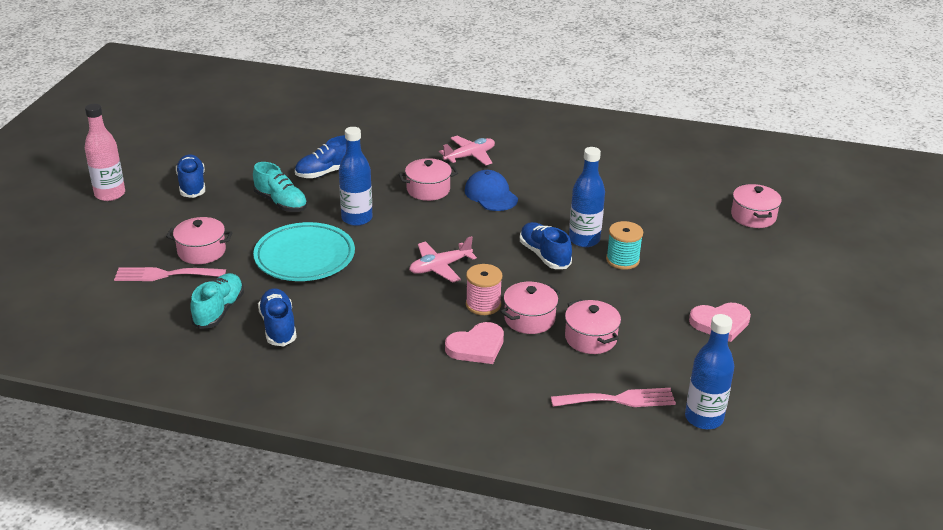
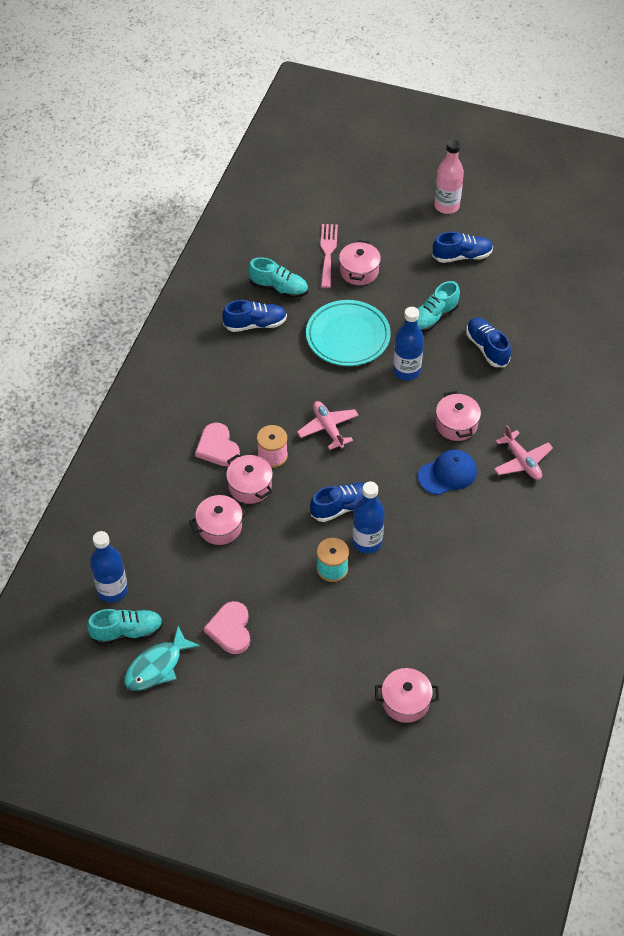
camera: 95 degrees right, 20 degrees up
(619, 399) = (142, 535): pink fork -> none
(755, 401) = (127, 632): none -> turquoise shoe
(788, 373) = (157, 666): none -> turquoise fish

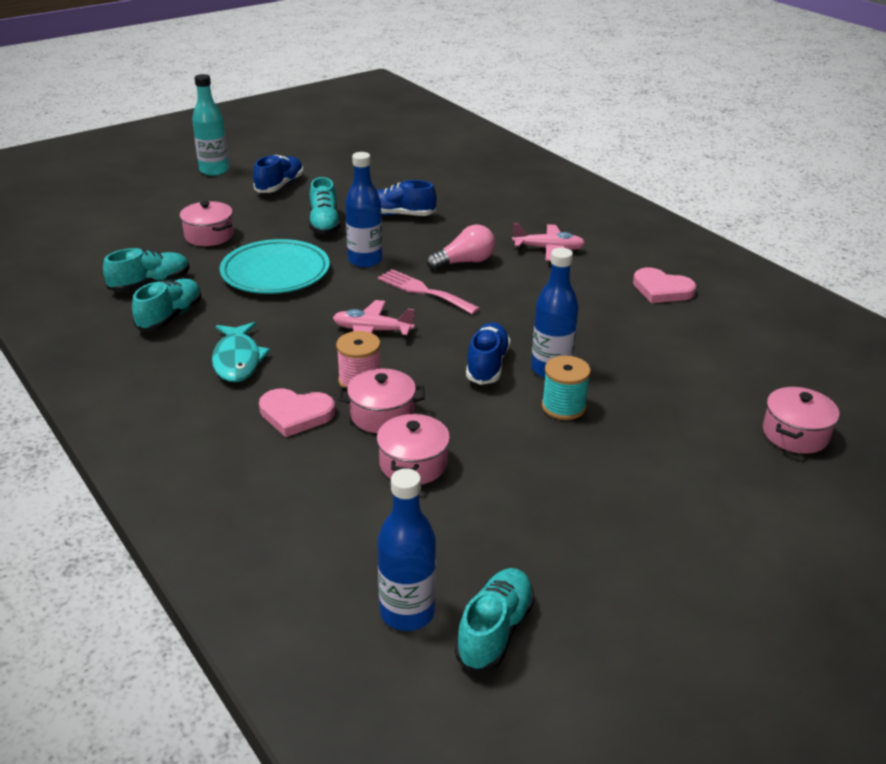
camera: 55 degrees left, 20 degrees down
(157, 666) = (582, 626): turquoise fish -> turquoise fish (238, 360)
(230, 629) = (580, 525): pink heart -> pink heart (661, 289)
(255, 324) = (170, 317): blue shoe -> turquoise shoe
(328, 252) = (158, 241): pink fork -> pink fork (424, 291)
(446, 206) = (214, 170): pink bottle -> turquoise bottle
(447, 474) = (518, 289): blue cap -> none
(456, 424) = (464, 262): pink pot -> pink light bulb

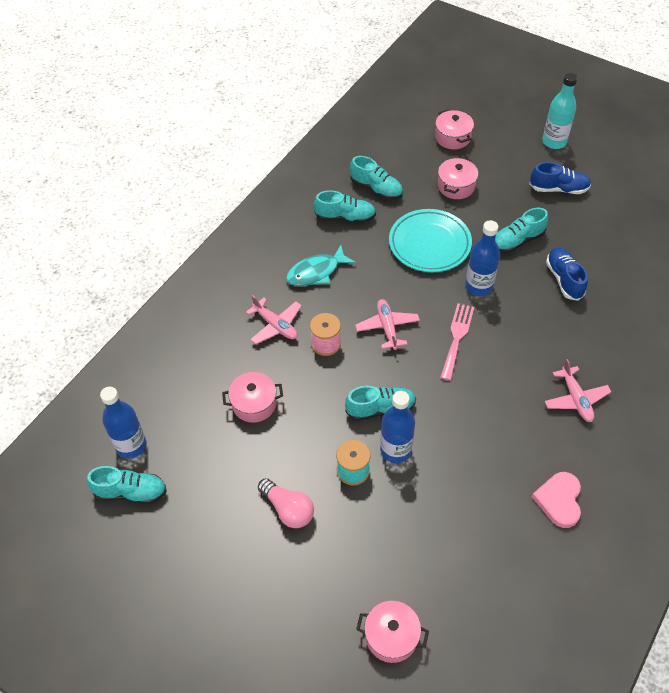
camera: 70 degrees right, 20 degrees up
(296, 414) = (275, 325): pink heart -> pink plane
(382, 415) = (295, 369): pink pot -> pink pot (452, 137)
(464, 262) = (516, 348): pink light bulb -> pink light bulb (288, 509)
(487, 365) = (380, 409): blue shoe -> turquoise shoe

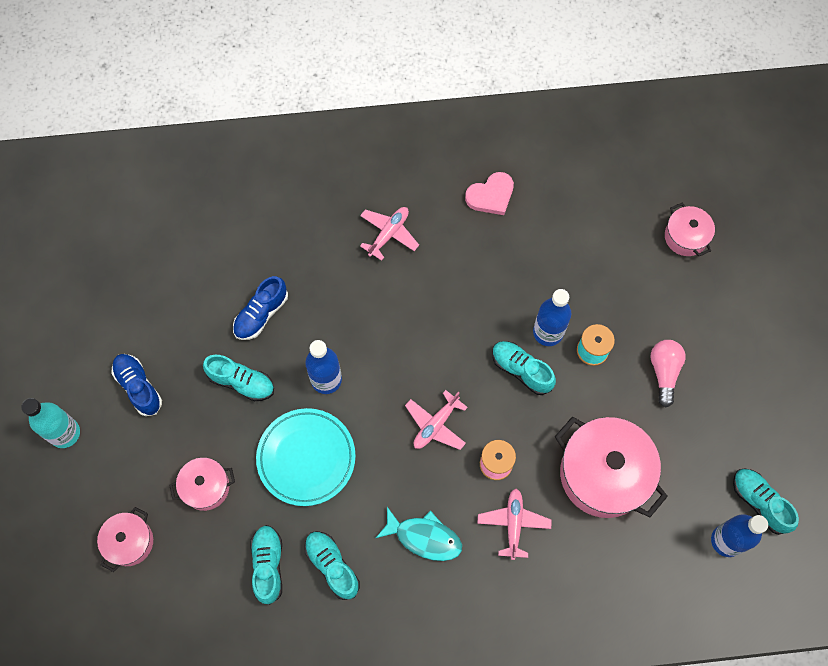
camera: 130 degrees left, 15 degrees up
(254, 404) = (603, 474): pink pot -> pink pot, size x1.88
(457, 338) = (400, 360): pink fork -> none

